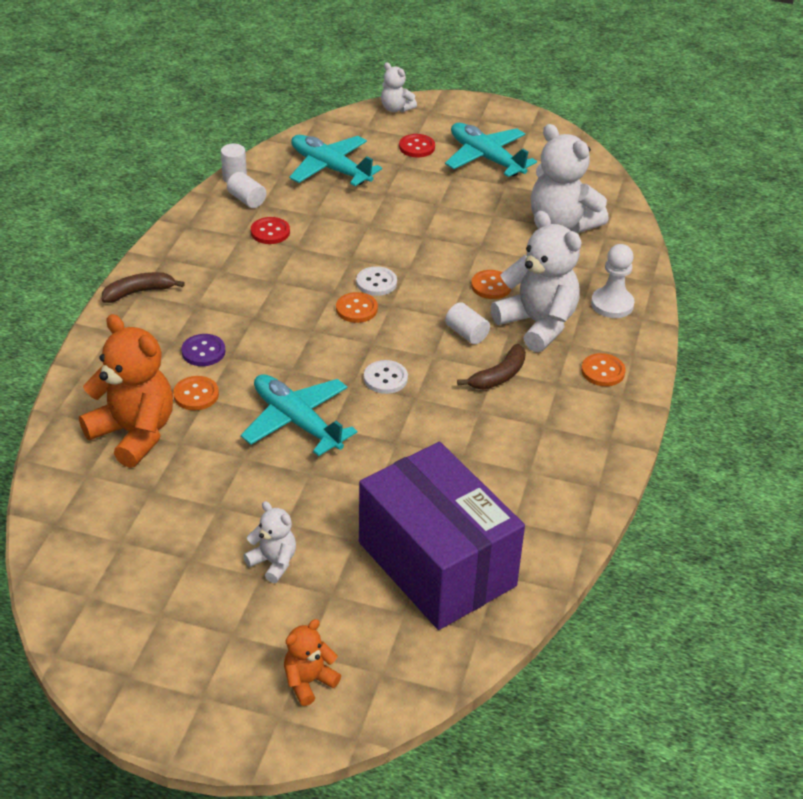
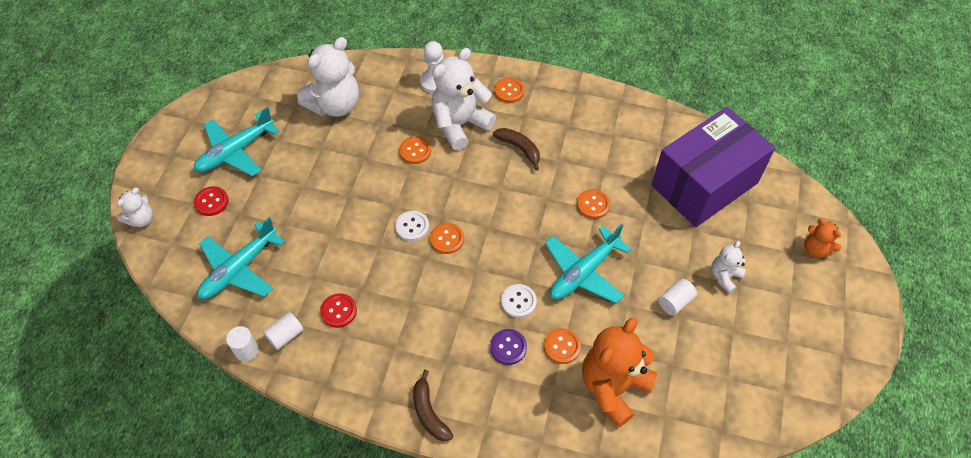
camera: 90 degrees left, 15 degrees up
(385, 378) = (529, 217): white button -> white button (518, 301)
(403, 439) = (593, 205): none -> orange button
(466, 333) = (473, 167): white cylinder -> white cylinder (675, 302)

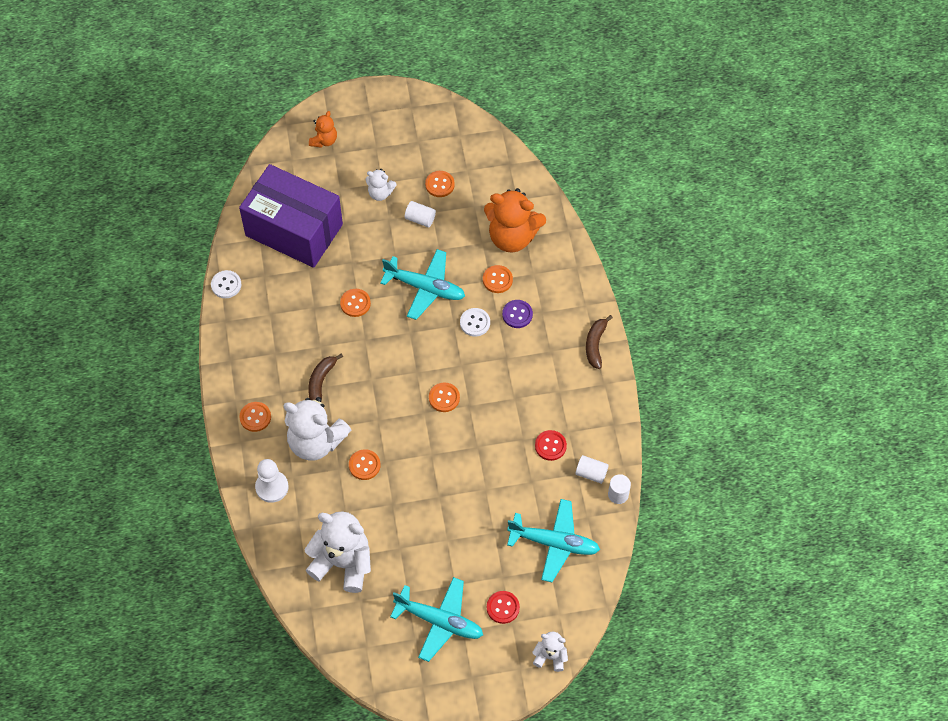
camera: 115 degrees left, 5 degrees up
(412, 226) = (445, 430): white button -> white button (226, 285)
(429, 412) = (595, 344): brown banana -> brown banana turned 150 degrees clockwise
(716, 340) = (440, 184): none -> orange button

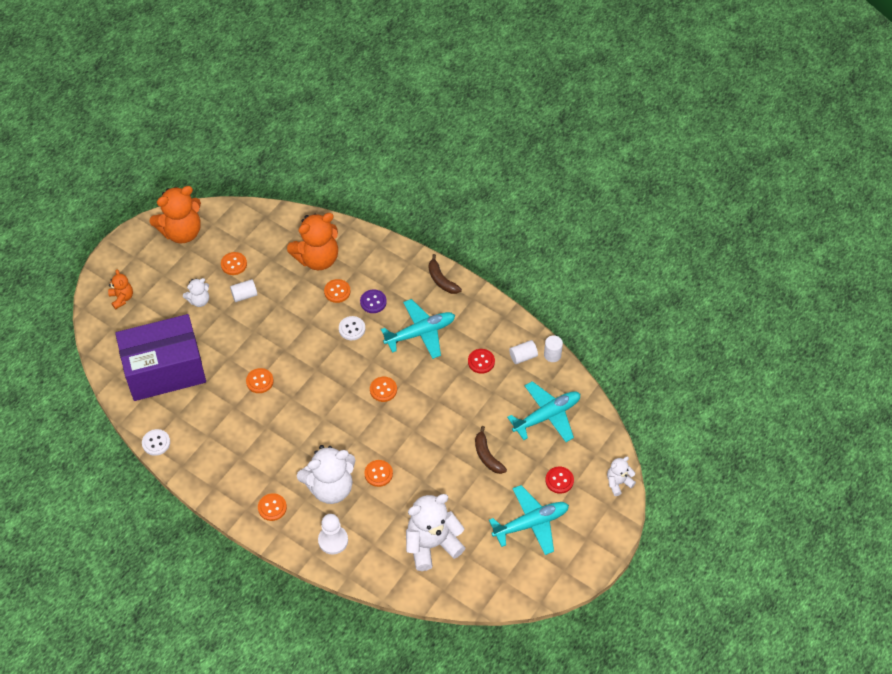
camera: 45 degrees left, 5 degrees down
(321, 381) = (291, 448): brown banana -> brown banana (487, 456)
(425, 288) = (296, 334): turquoise plane -> turquoise plane (420, 333)
(428, 121) = (182, 232): none -> orange teddy bear

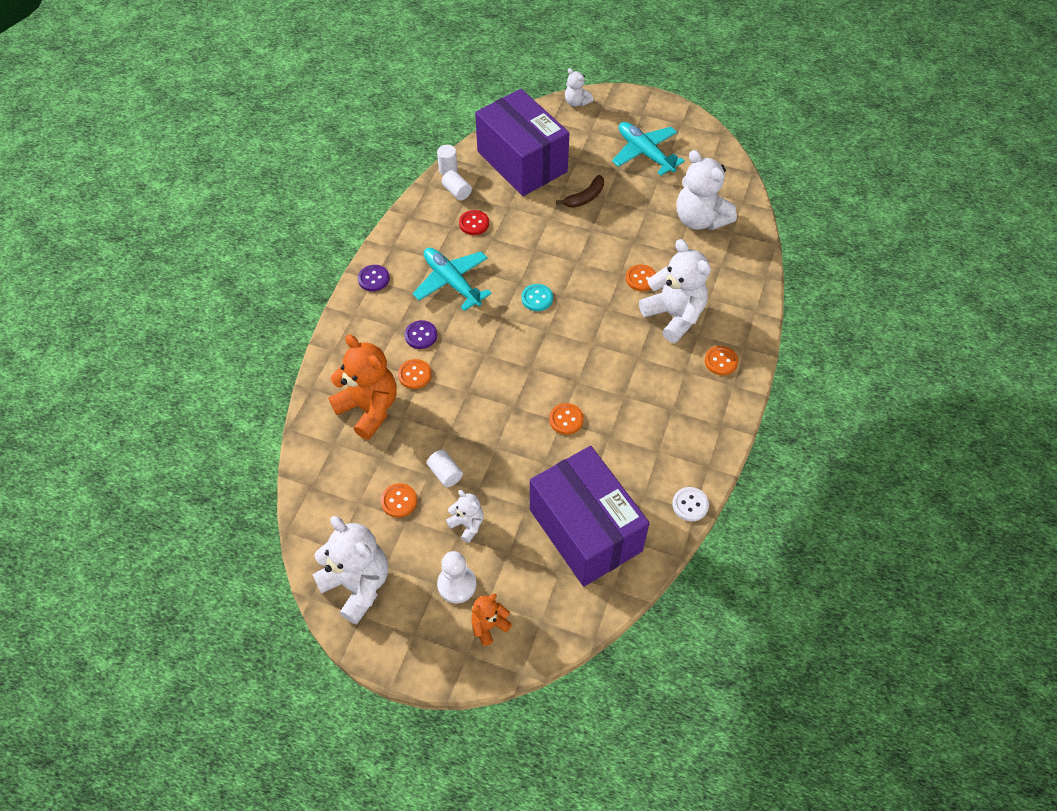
camera: 105 degrees left, 0 degrees up
(182, 232) = (357, 585): orange teddy bear -> white teddy bear
(333, 540) = (733, 298): white pawn -> white pawn (457, 584)
(352, 329) = (464, 347): white button -> none
(383, 390) = (537, 298): orange button -> turquoise button
(441, 280) = (374, 279): brown banana -> purple button
(547, 415) = (522, 162): turquoise plane -> purple box
(559, 480) = (591, 141): red button -> none

